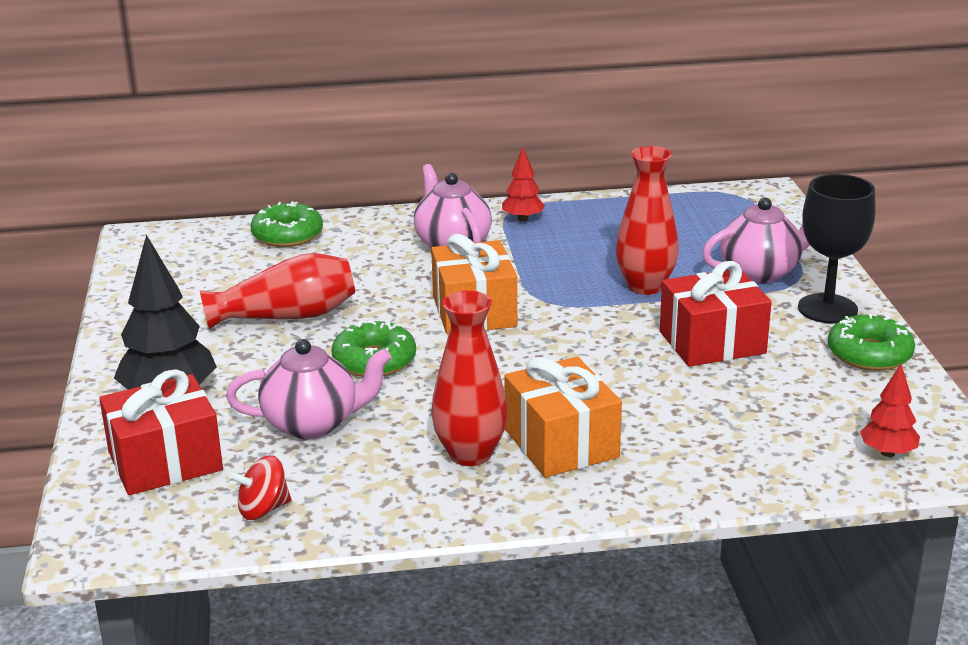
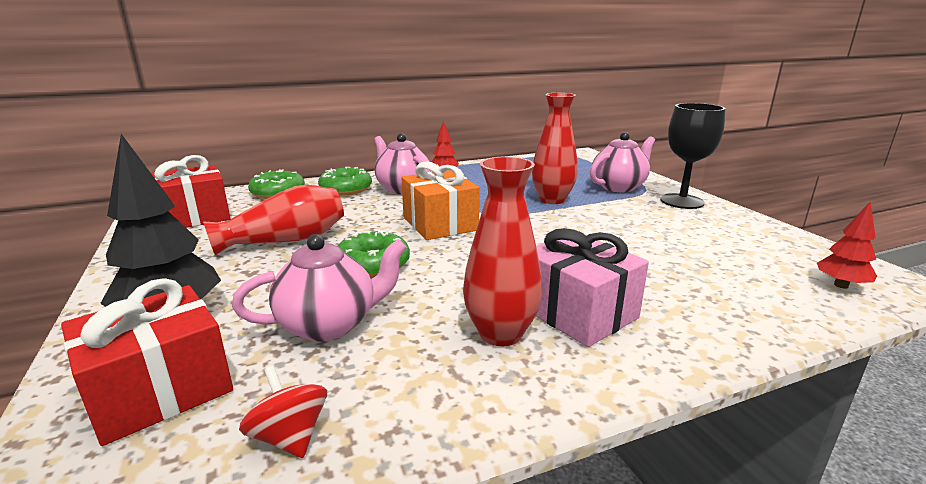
camera: 15 degrees left, 5 degrees down
(263, 509) = (290, 437): red spinning top -> red spinning top turned 90 degrees clockwise
(561, 443) = (578, 312): orange gift -> pink gift
(712, 342) = (628, 226): red gift -> red gift (193, 217)
(869, 354) = (740, 223): green donut -> green donut (346, 189)

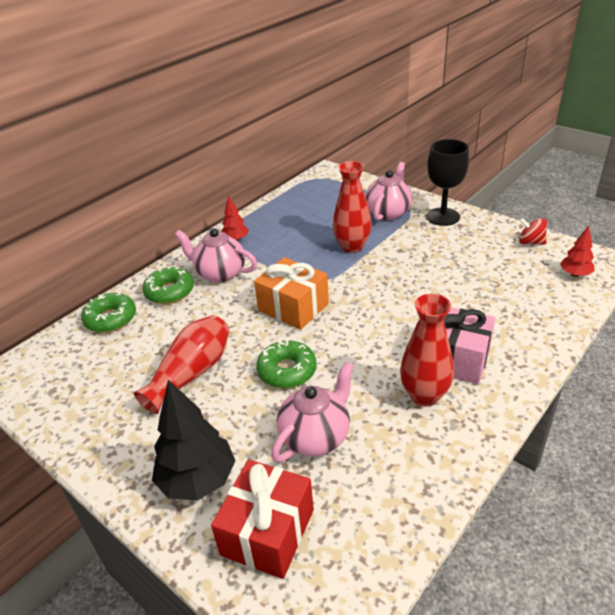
camera: 25 degrees left, 15 degrees up
(193, 217) = (70, 379): red gift -> none
(290, 437) = (378, 519): red spinning top -> red spinning top (530, 242)

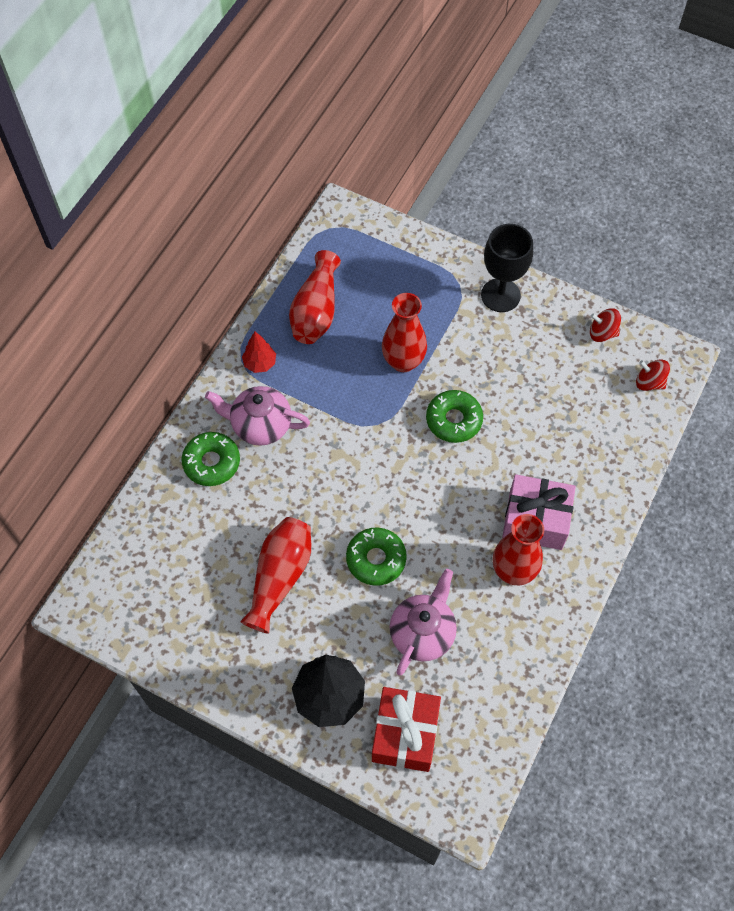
camera: 15 degrees left, 25 degrees up
(111, 319) = (160, 513): green donut -> green donut (454, 420)
(291, 216) = (316, 311): none -> red vase
(293, 307) = (360, 470): orange gift -> none
(388, 212) = (435, 293): pink teapot -> none
(575, 274) = (649, 382): red tree -> red spinning top

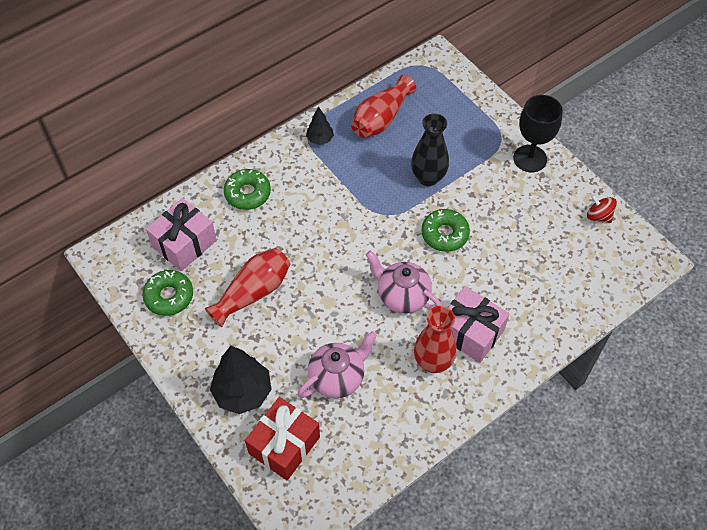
camera: 25 degrees right, 5 degrees down
(170, 553) = (184, 244): none -> pink gift
(260, 363) = (320, 139): red tree -> black tree
(260, 425) = (296, 182): pink teapot -> pink teapot (402, 296)
(376, 559) = (331, 309): green donut -> green donut (169, 296)
(403, 361) = (428, 178): red vase -> black vase
(649, 382) = (619, 267): red spinning top -> none

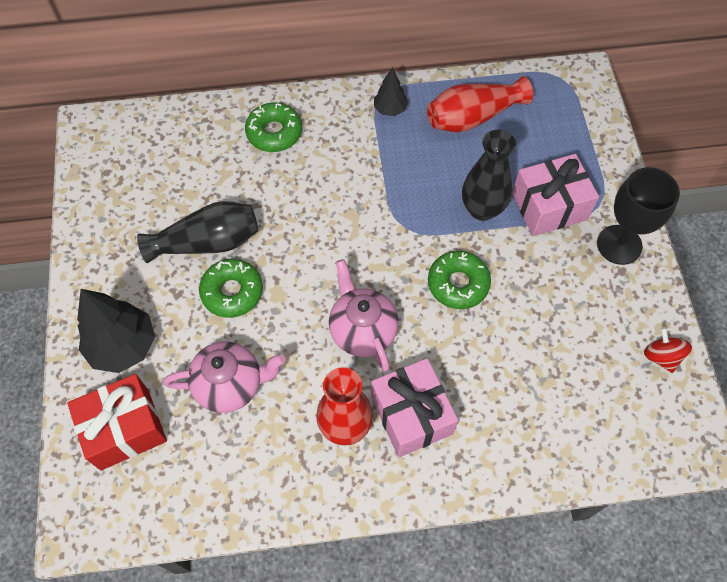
camera: 30 degrees right, 5 degrees up
(169, 296) = (122, 203): green donut -> green donut (232, 292)
(184, 244) = (175, 155): pink gift -> pink gift (549, 206)
(253, 292) = (207, 242): red vase -> black vase

